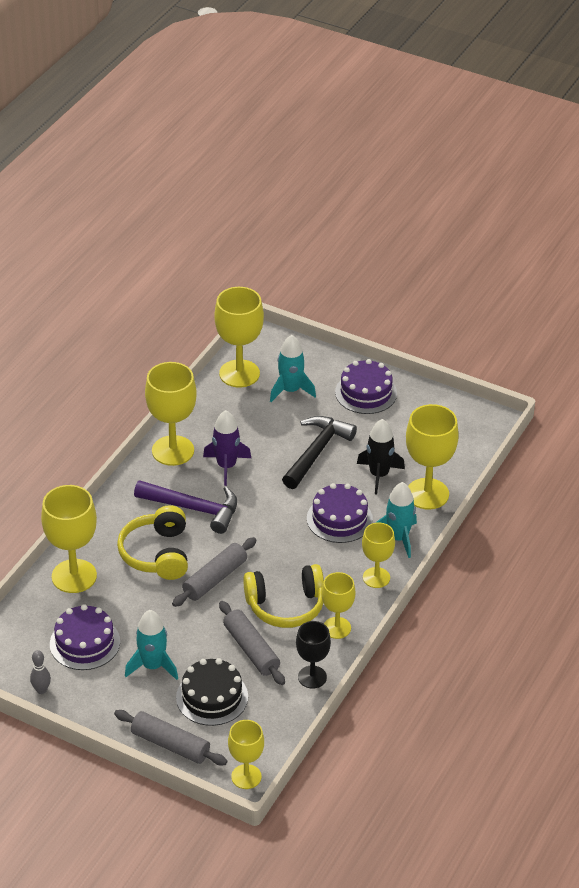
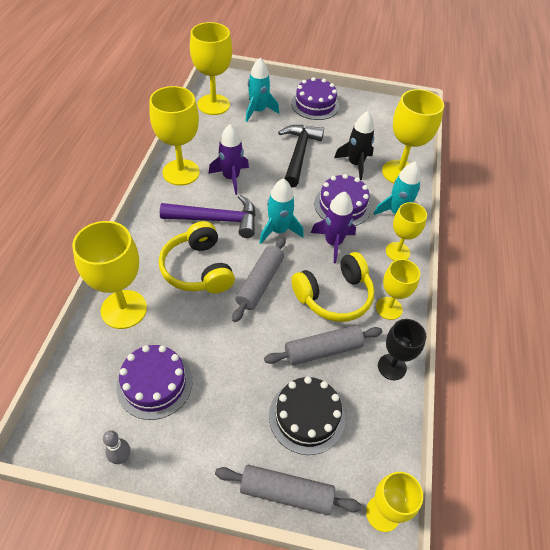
camera: 20 degrees left, 10 degrees up
(153, 666) = (234, 394): turquoise rocket -> turquoise rocket (278, 230)
(251, 649) = (323, 350): grey rolling pin -> grey rolling pin turned 60 degrees counterclockwise
(310, 555) = (333, 243): none -> purple rocket

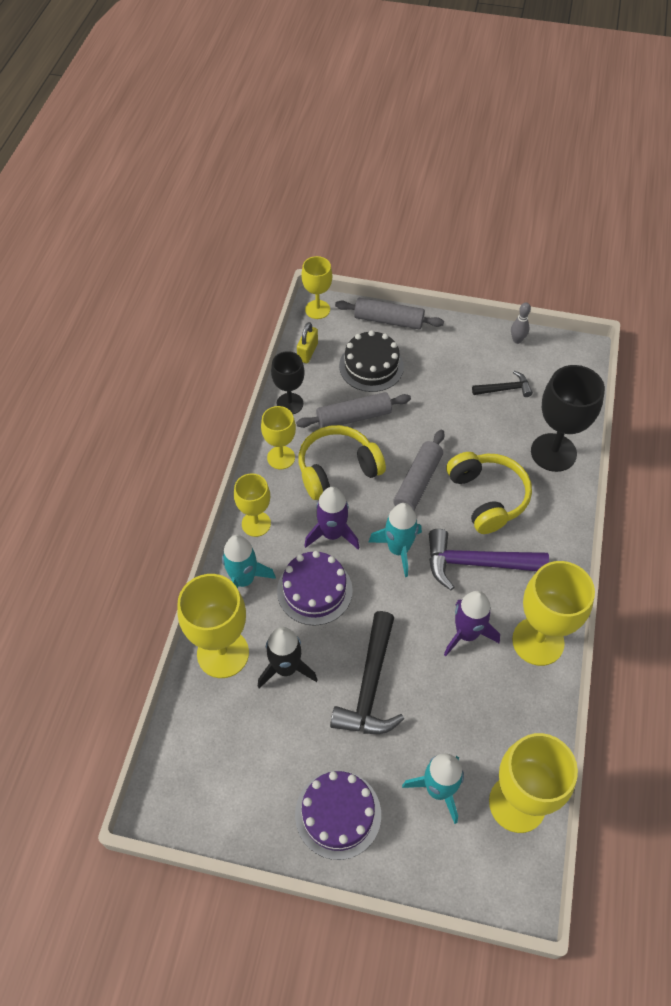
camera: 175 degrees left, 5 degrees up
(124, 309) = (553, 452): yellow goblet -> black goblet
(154, 383) = (505, 389): purple cake -> black hammer
(384, 438) = (307, 352): none -> yellow padlock

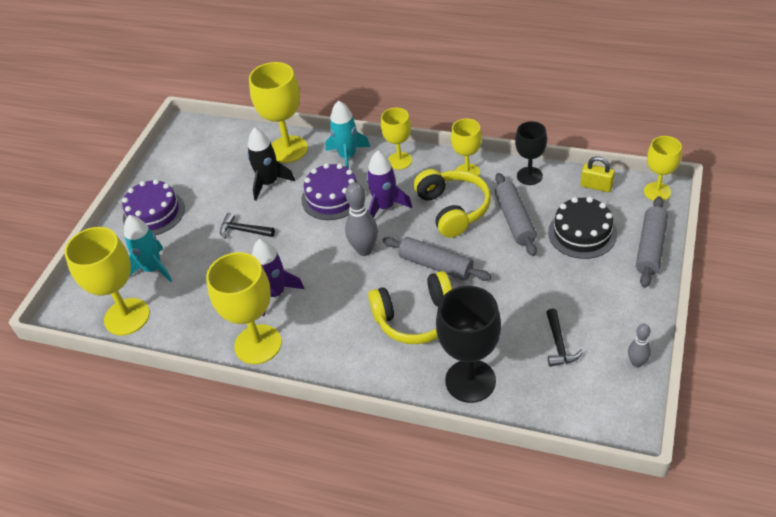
camera: 100 degrees right, 10 degrees down
(370, 686) = (243, 230): black hammer -> black hammer, size x0.55
(398, 549) = (364, 250): turquoise rocket -> grey bowling pin
(476, 563) = (343, 304): purple hammer -> none

